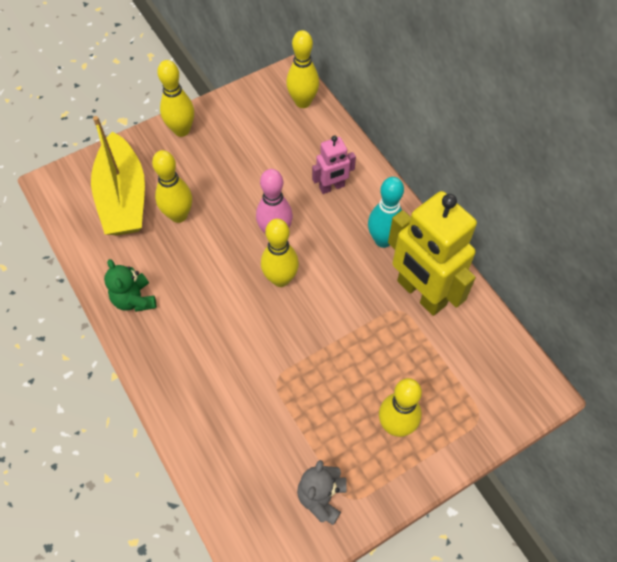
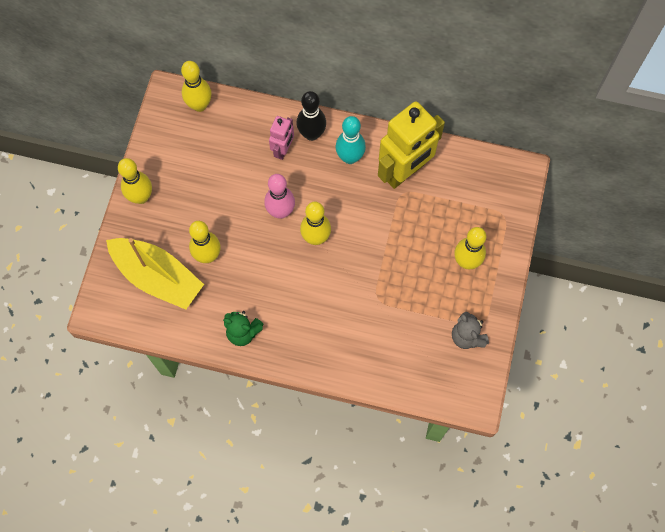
camera: 45 degrees left, 10 degrees up
(370, 195) = (311, 134): none -> black bowling pin
(421, 293) = (404, 172): yellow robot -> yellow robot turned 45 degrees counterclockwise

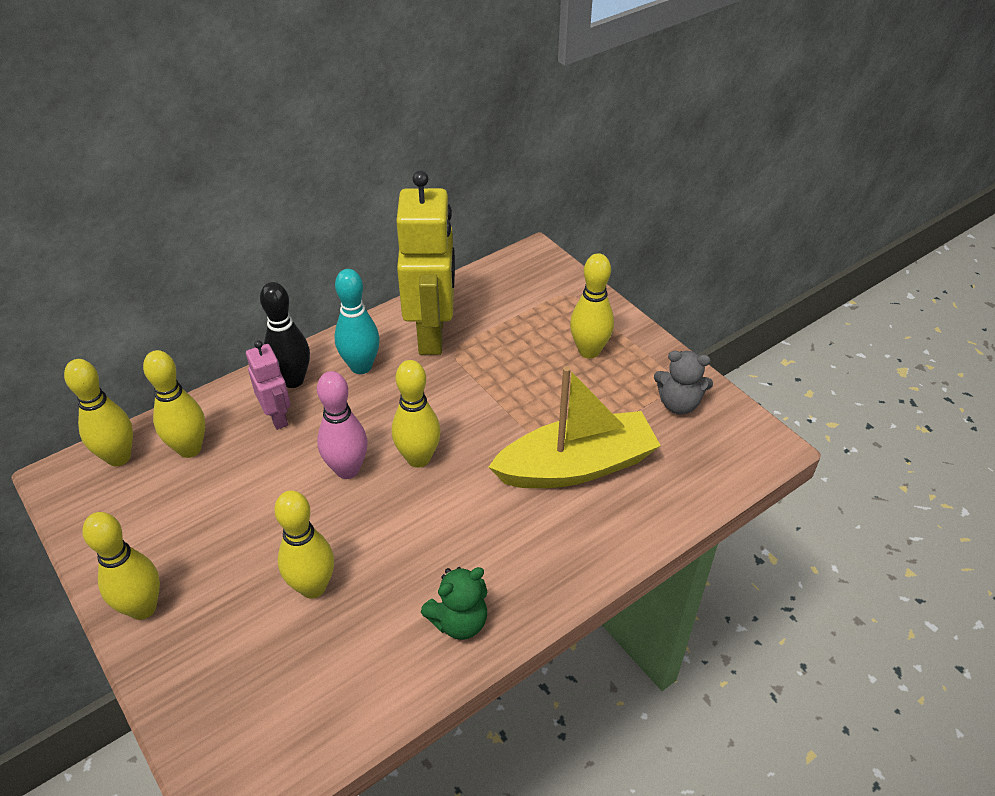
camera: 50 degrees left, 25 degrees down
(157, 277) = (273, 671): yellow boat -> yellow boat (576, 466)
(230, 130) = (189, 449): none -> yellow bowling pin

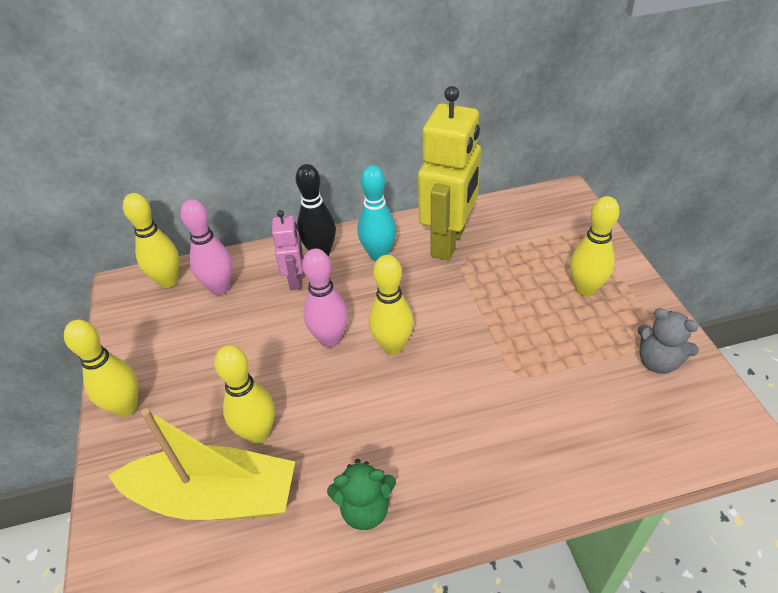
camera: 25 degrees right, 0 degrees up
(189, 449) = (220, 288): yellow bowling pin -> pink bowling pin
(576, 466) = (532, 394): yellow boat -> yellow boat (215, 497)

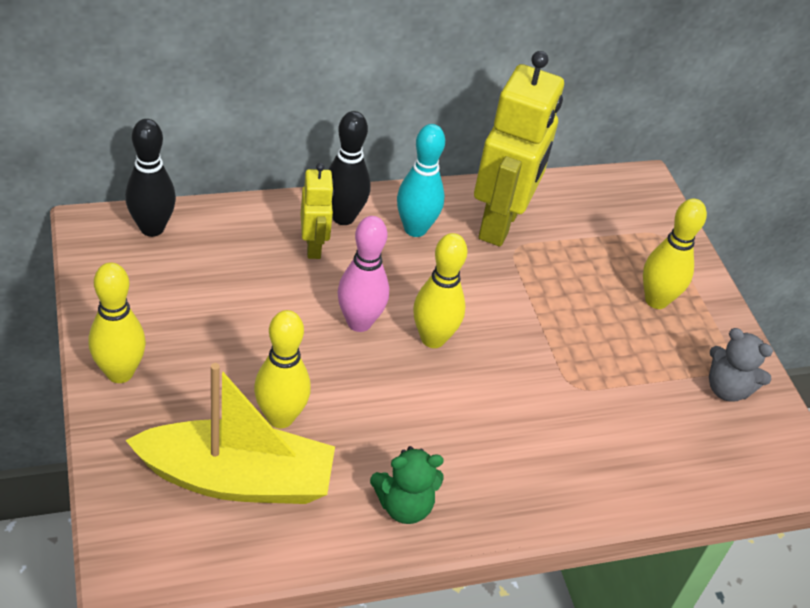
camera: 10 degrees left, 0 degrees up
(168, 281) = (152, 228): yellow bowling pin -> black bowling pin
(220, 288) = (219, 245): pink bowling pin -> none
(295, 280) = (313, 247): pink robot -> yellow robot

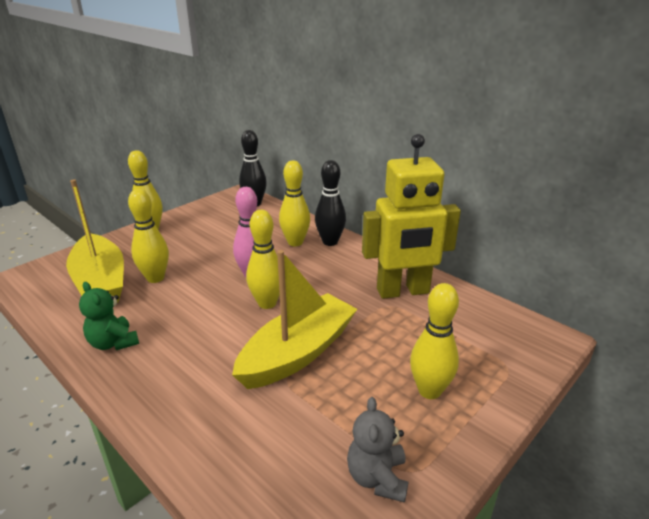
camera: 65 degrees right, 15 degrees down
(313, 247) = (295, 242): yellow robot -> yellow bowling pin
(415, 229) = (353, 265): turquoise bowling pin -> none
(541, 358) = (298, 353): none -> yellow boat

